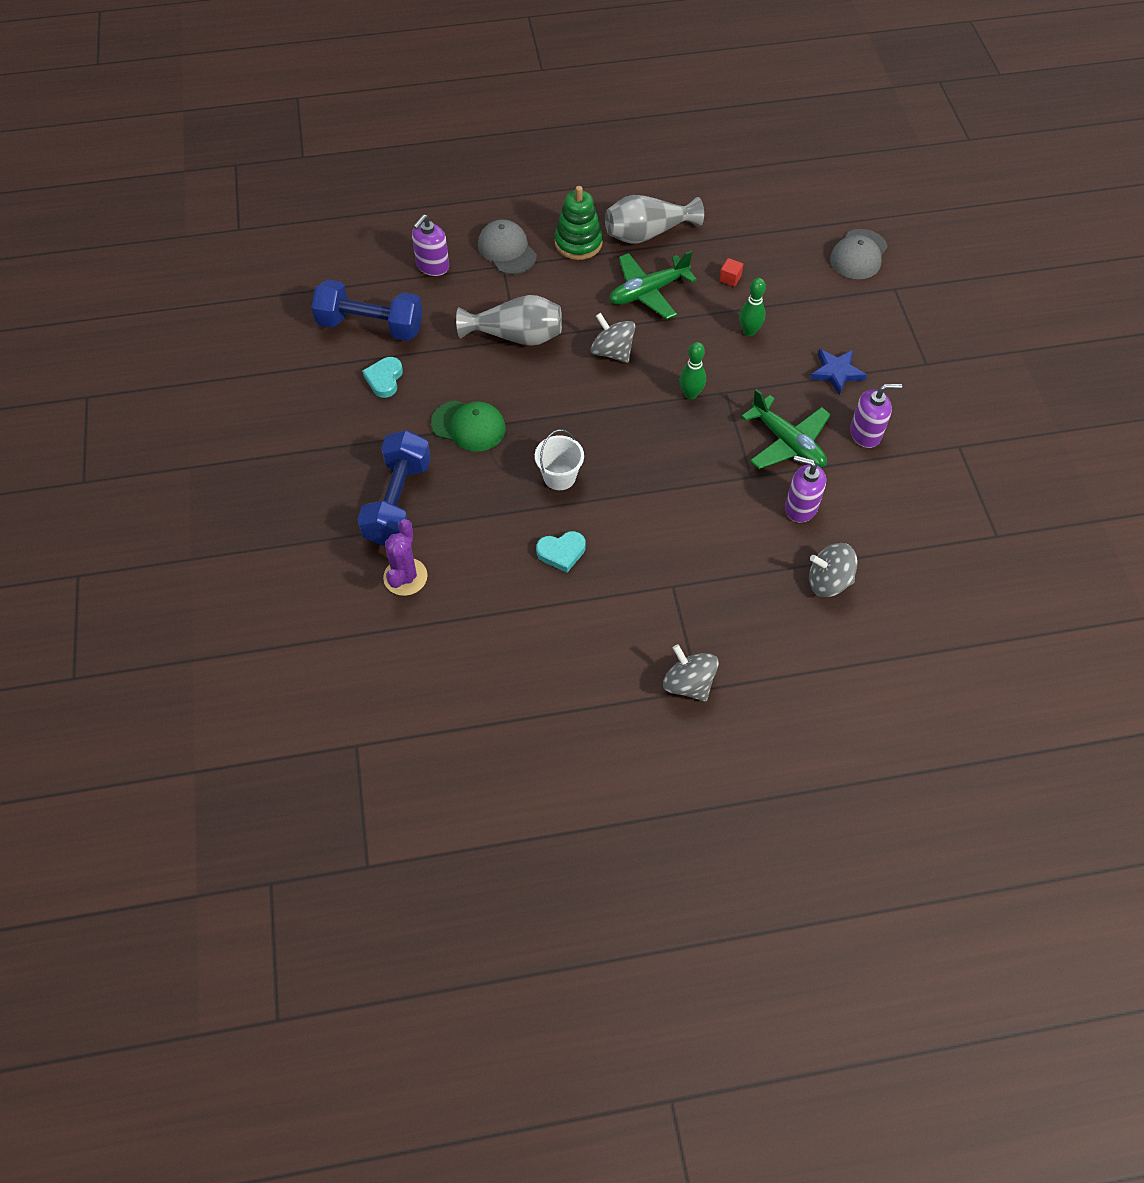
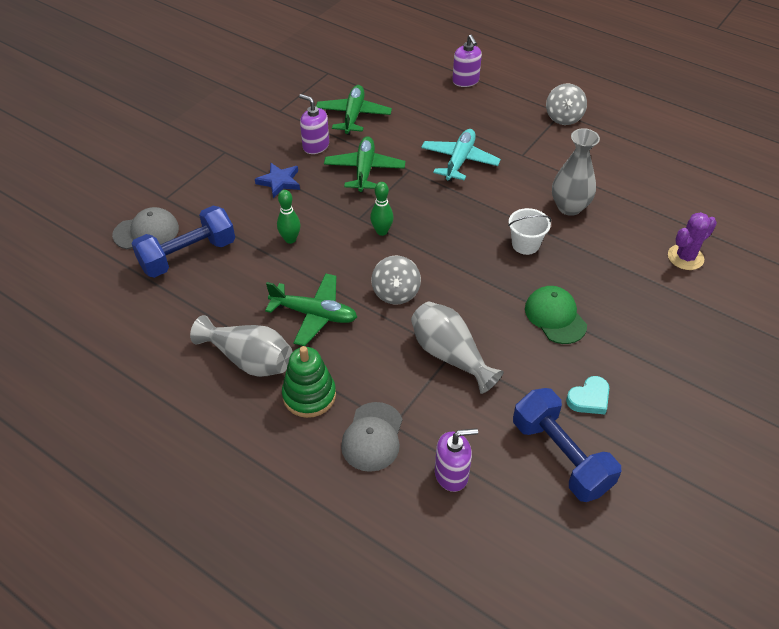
camera: 135 degrees left, 10 degrees down
(398, 502) = (653, 303): blue dumbbell -> blue dumbbell (188, 255)
(561, 552) = (569, 207): turquoise heart -> grey vase
(720, 525) = (459, 161): none -> turquoise plane
(730, 278) = (247, 280): red cube -> none
(800, 507) = (404, 141): purple soap dispenser -> purple soap dispenser (465, 81)
(828, 581) = (437, 107): grey spinning top -> none
(887, 498) = (353, 116): none -> green plane

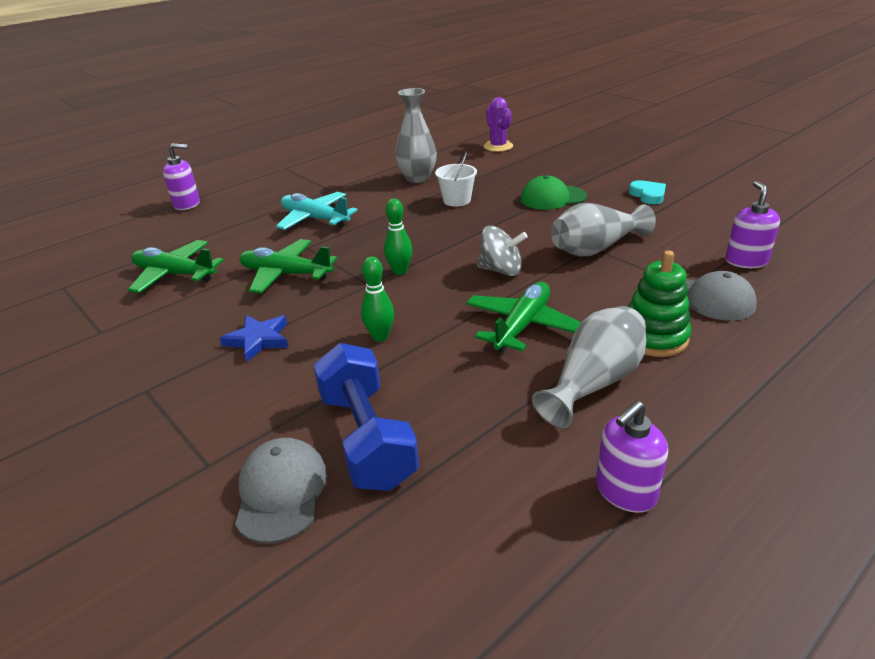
camera: 75 degrees left, 15 degrees down
(315, 146) = (208, 306): purple soap dispenser -> purple soap dispenser (625, 491)
(560, 456) = (712, 212): blue dumbbell -> none
(563, 117) = (293, 167): grey spinning top -> none

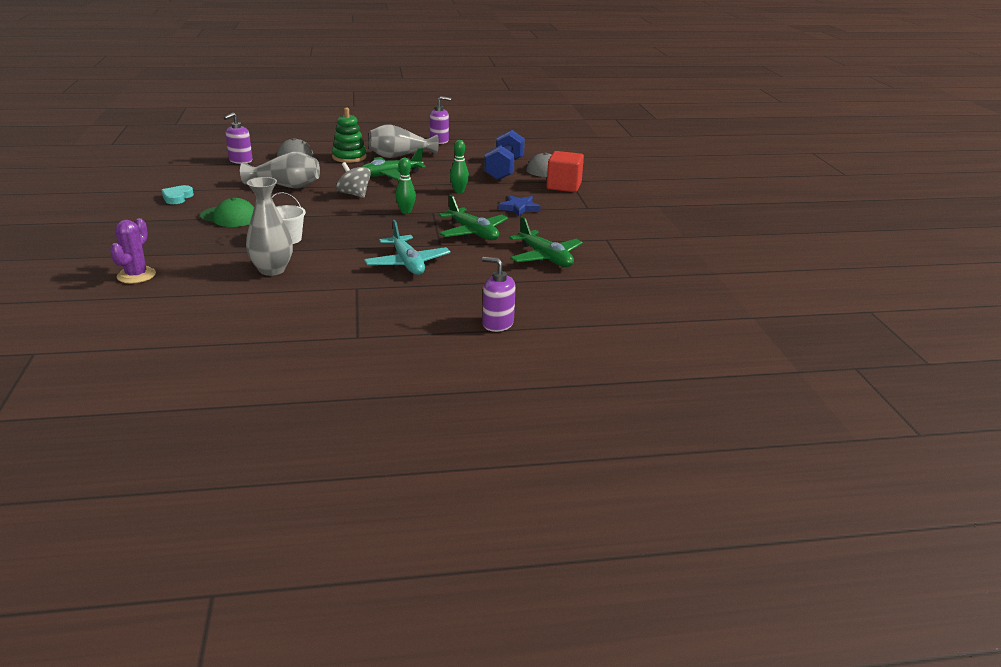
camera: 150 degrees left, 5 degrees down
(212, 437) = (564, 186): none -> red cube

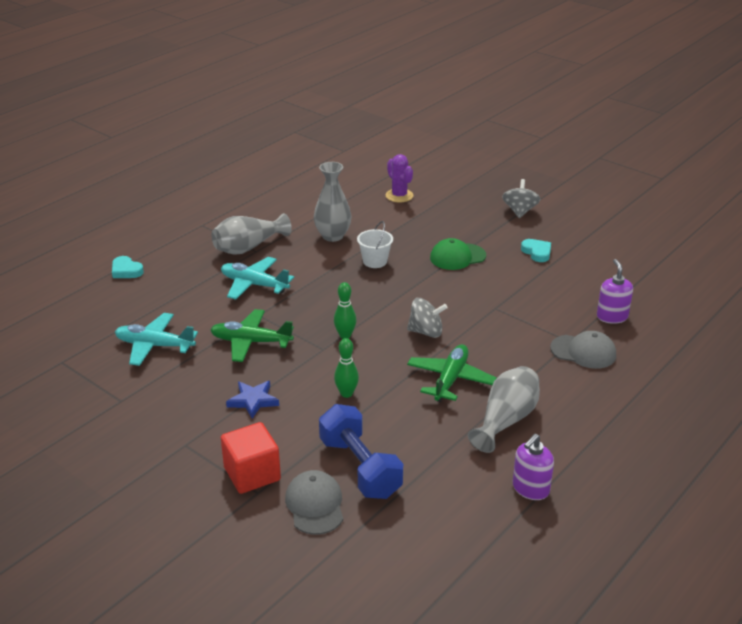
camera: 140 degrees right, 5 degrees up
(101, 222) = (519, 211): none -> grey spinning top
(286, 186) = (498, 309): grey vase -> grey vase (248, 247)
(349, 157) = (544, 384): green stacking toy -> none
(497, 323) = (126, 271): purple soap dispenser -> turquoise heart
(545, 257) = (155, 346): green plane -> turquoise plane

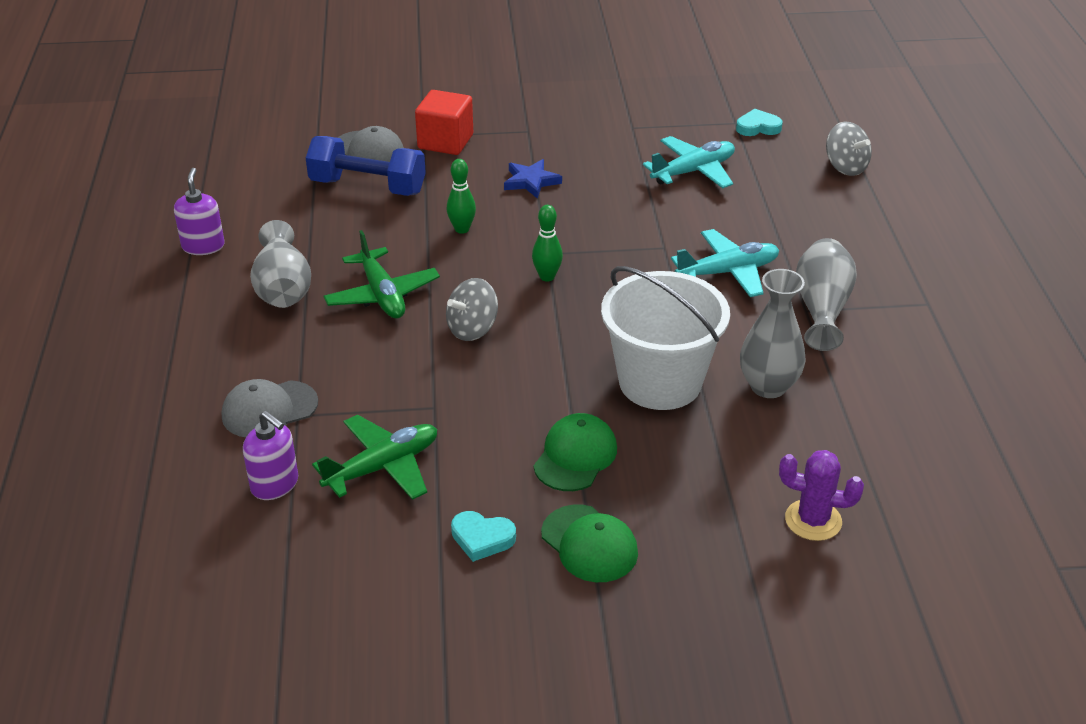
camera: 135 degrees right, 5 degrees up
(126, 271) = (869, 211): turquoise heart -> turquoise heart (758, 127)
(251, 342) = (621, 220): green plane -> green plane (382, 467)
(375, 261) = (660, 382): white bucket -> white bucket, size x2.10
(495, 230) = (589, 544): none -> green cap
(519, 211) = (605, 617): grey spinning top -> grey spinning top (845, 167)

